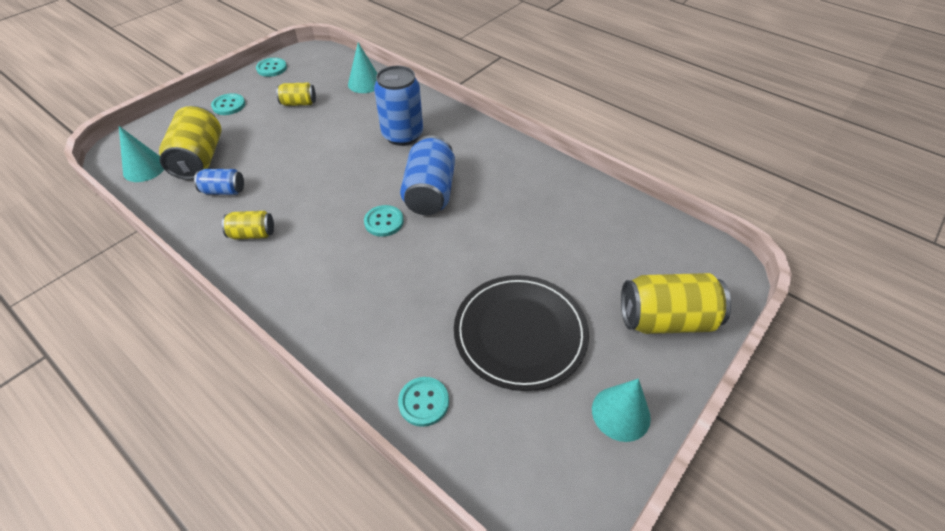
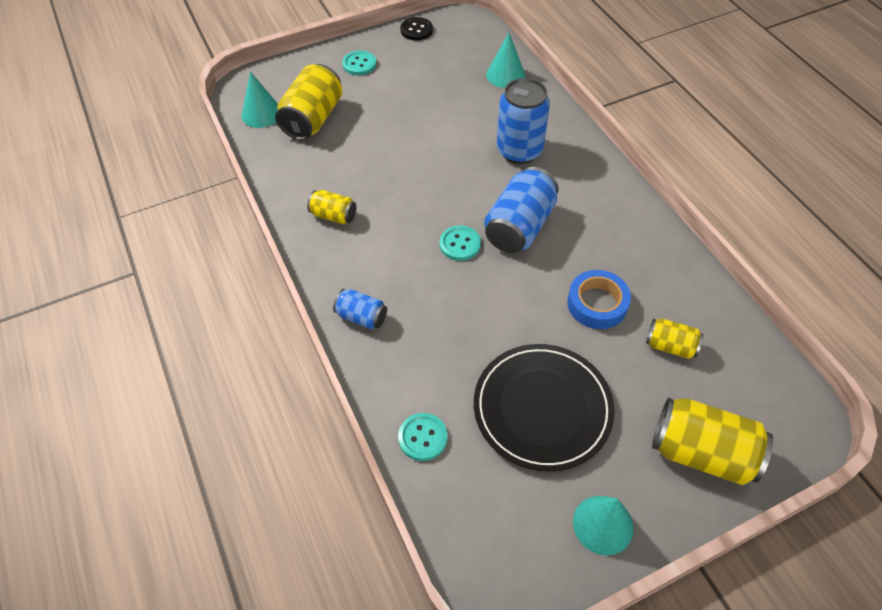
camera: 25 degrees right, 5 degrees up
(224, 191) = (323, 161): blue can -> blue can (361, 317)
(272, 68) = (416, 30): turquoise button -> black button
(299, 103) = (428, 81): yellow can -> yellow can (670, 346)
(523, 232) = (597, 304): none -> blue tape

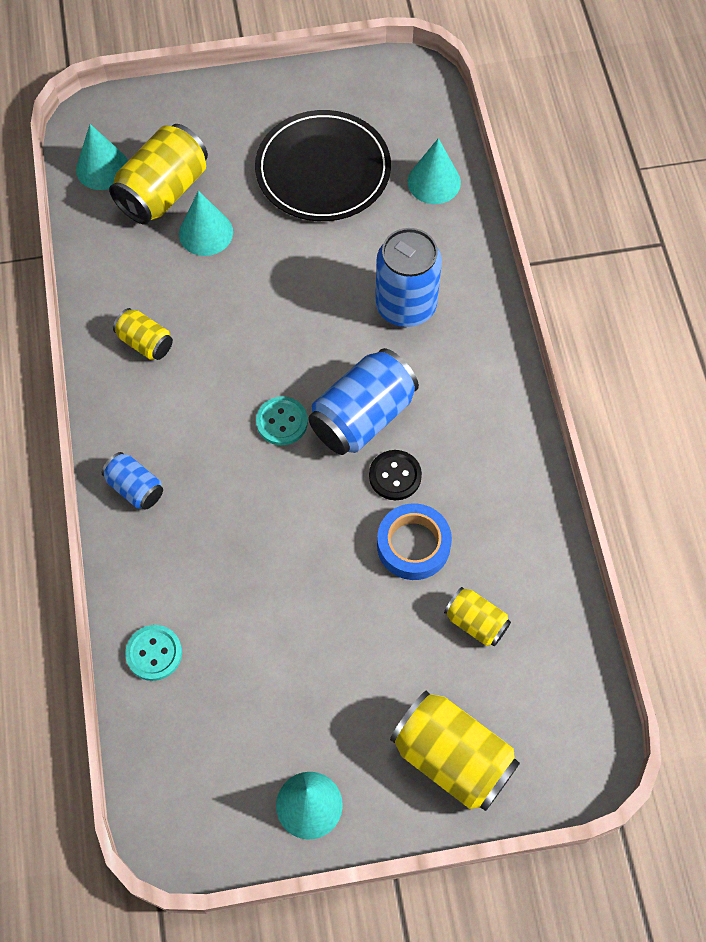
camera: 15 degrees right, 10 degrees up
(354, 137) = (206, 233): none -> turquoise cone
(359, 64) = (249, 118): turquoise button -> none
(416, 30) = (343, 78): black button -> black button (395, 476)
(542, 408) = (297, 656): black plate -> black plate (323, 170)

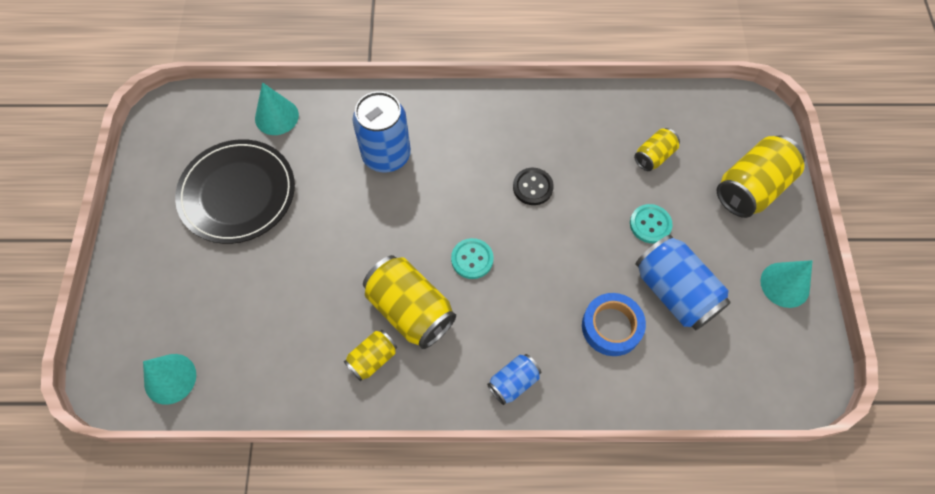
camera: 80 degrees left, 0 degrees up
(154, 653) = (662, 382): turquoise button -> turquoise button (650, 224)
(163, 191) = (216, 326): yellow can -> yellow can (410, 310)
(206, 233) = (272, 295): turquoise cone -> none
(363, 416) = (478, 201): blue can -> blue can (675, 292)
(413, 545) = (590, 184): blue tape -> blue tape (611, 327)

